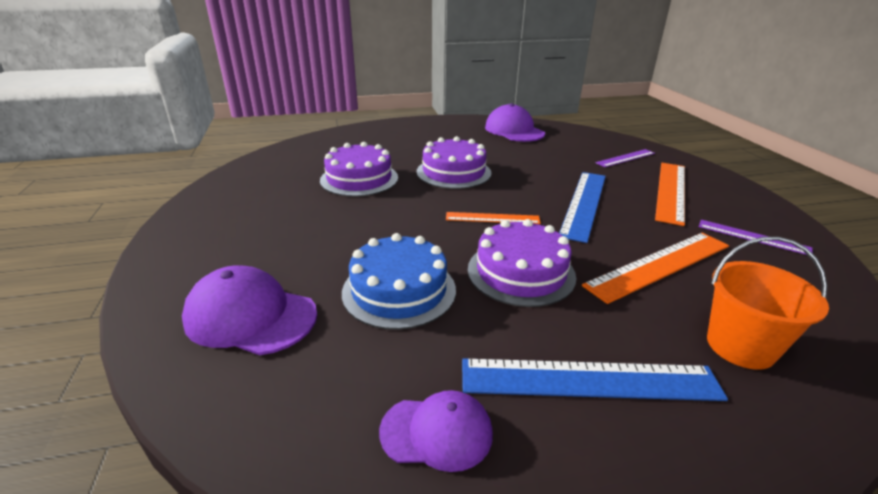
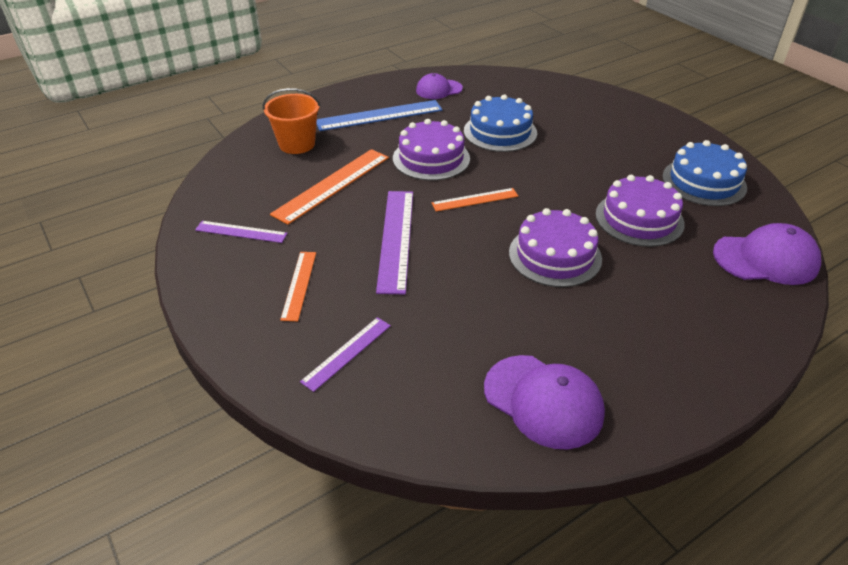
camera: 160 degrees right, 10 degrees up
(250, 316) = (564, 105): purple cap -> purple cap (766, 259)
(259, 190) = (704, 182): none -> blue cake
(584, 203) = (396, 239): blue ruler -> purple ruler
(671, 191) = (299, 285): orange ruler -> orange ruler, size x0.58

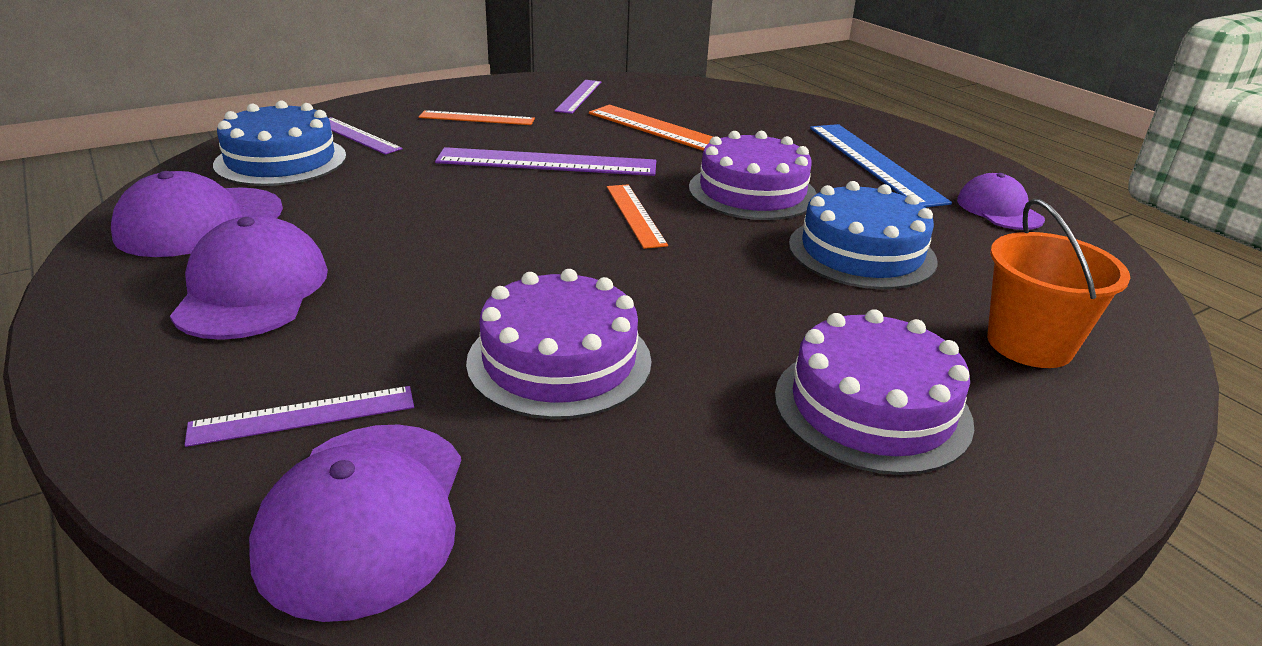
camera: 90 degrees right, 10 degrees down
(297, 144) = (770, 117): orange bucket -> orange bucket (1029, 344)
(555, 255) = (474, 261): purple cake -> purple cake (872, 407)
(623, 341) = (252, 289): none -> purple cap
(704, 182) = (705, 493): blue cake -> blue cake (281, 160)
(721, 290) = (303, 416): none -> purple ruler

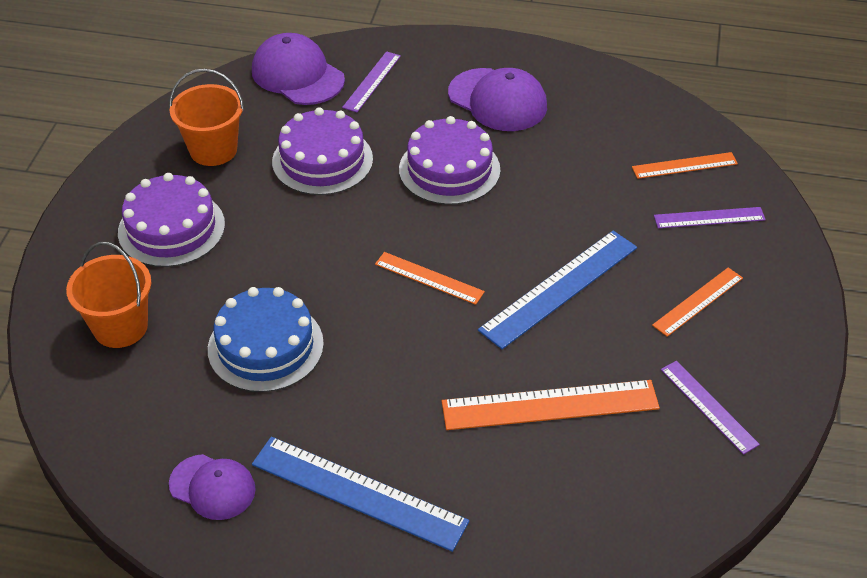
camera: 135 degrees right, 15 degrees up
(200, 222) = (604, 106): purple cap -> none
(281, 160) = (684, 165): blue cake -> orange ruler
(547, 162) = (559, 288): purple ruler -> blue ruler
(687, 479) = (213, 150): none -> orange bucket
(752, 192) = (396, 364): purple cake -> purple cake (449, 169)

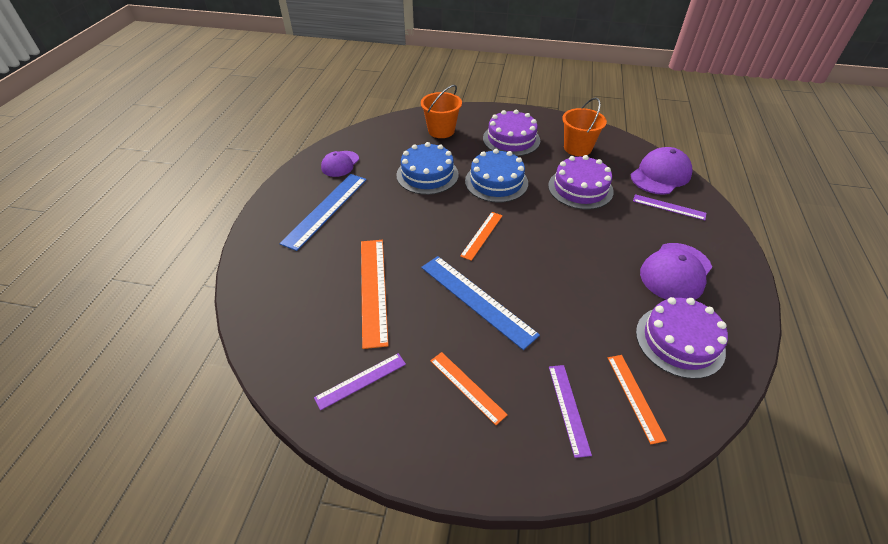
camera: 90 degrees right, 0 degrees up
(296, 255) = (496, 182): none -> blue cake
(449, 169) = (587, 245): purple cake -> purple cake (679, 341)

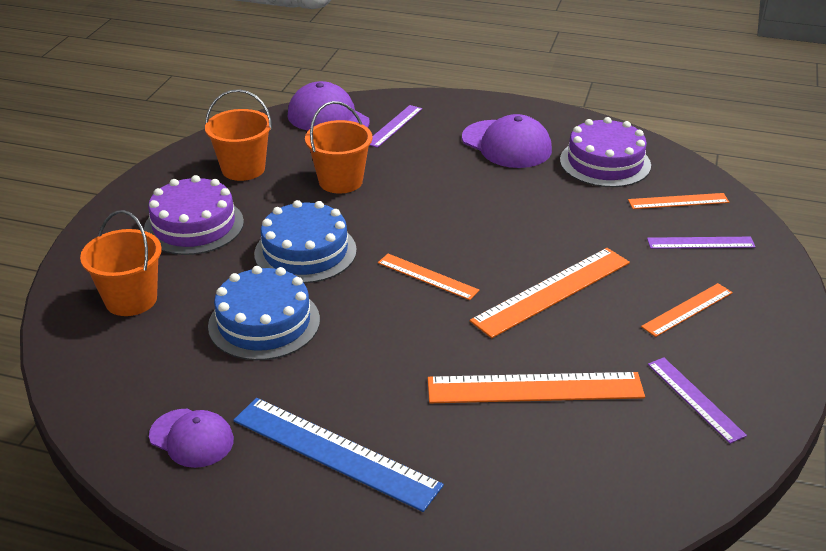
camera: 85 degrees left, 10 degrees down
(477, 300) = (552, 291): blue ruler -> orange ruler
(580, 188) = (340, 181): purple cake -> orange bucket

